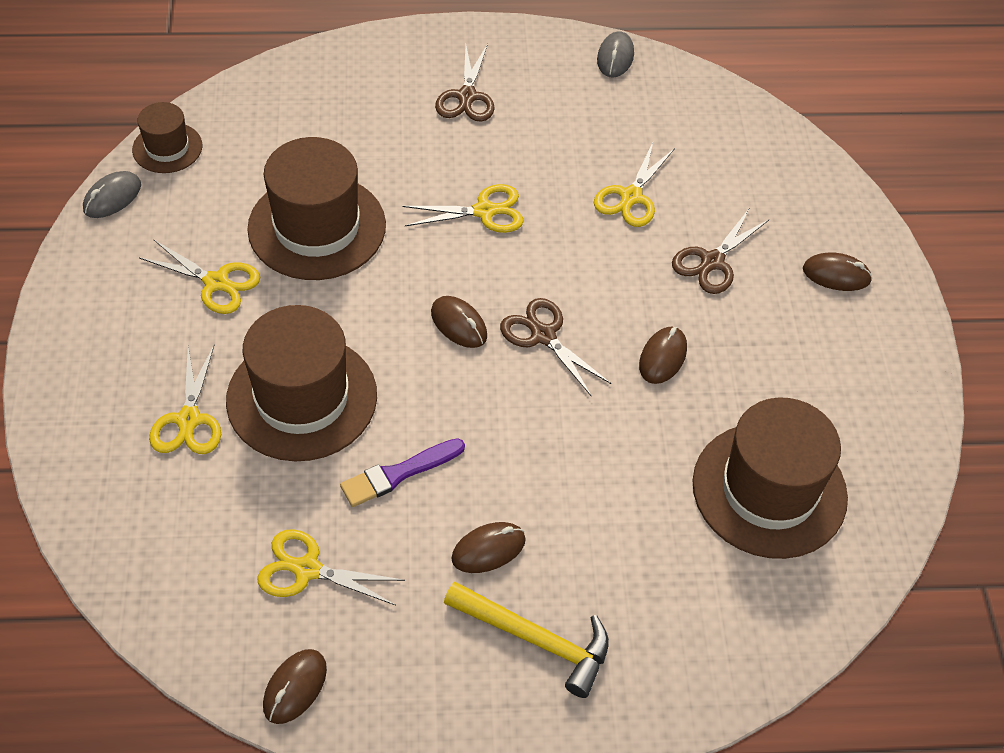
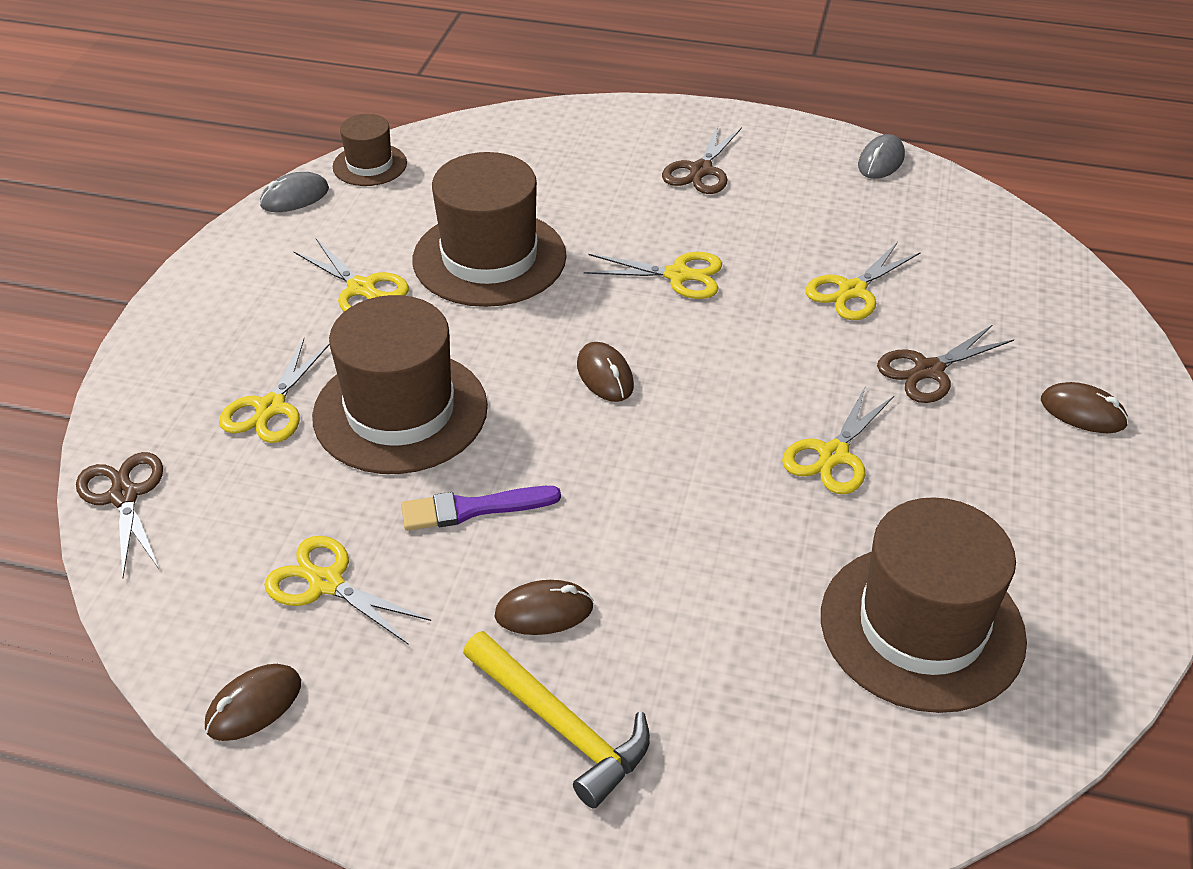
camera: 20 degrees right, 10 degrees down
(543, 335) = (697, 405): brown scissors -> brown scissors (124, 496)
(662, 357) = (833, 455): brown mouse -> yellow scissors

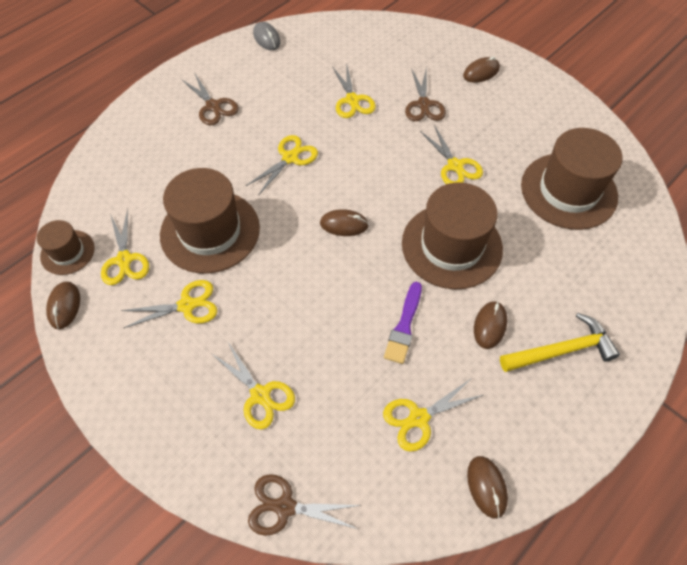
camera: 60 degrees left, 15 degrees up
(295, 197) = (64, 306): grey mouse -> brown mouse
(391, 210) = (124, 260): none -> yellow scissors
(400, 411) = (308, 329): brown hat -> brown hat (451, 246)

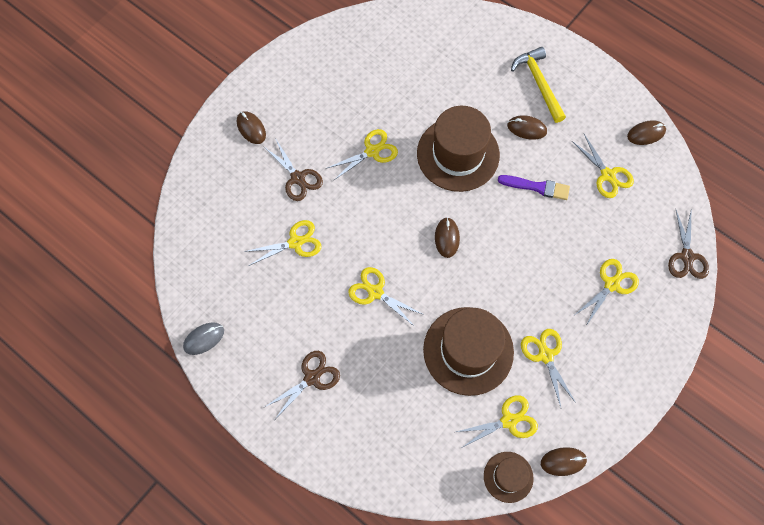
camera: 95 degrees left, 10 degrees up
(424, 104) = (298, 178): brown scissors -> brown scissors turned 60 degrees clockwise
(568, 191) = (391, 67): brown hat -> none

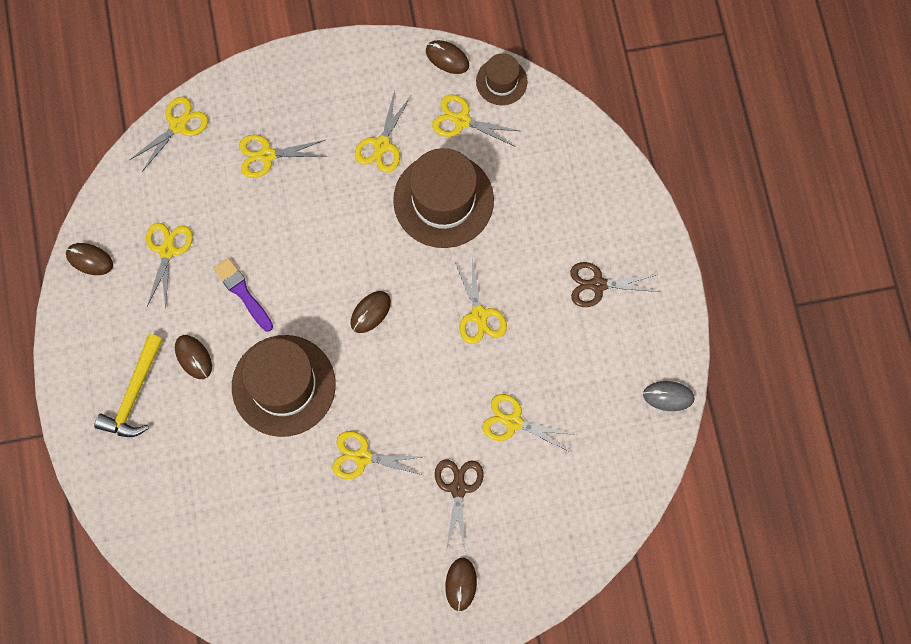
camera: 140 degrees left, 5 degrees up
(687, 256) = (178, 125): brown scissors -> yellow scissors

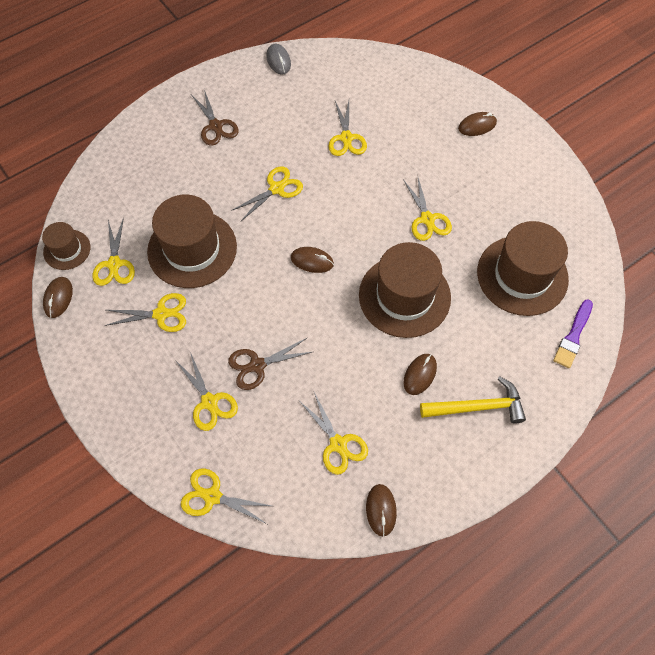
camera: 115 degrees left, 10 degrees down
(167, 250) = (338, 444): yellow scissors -> yellow scissors turned 105 degrees counterclockwise
(242, 292) = (344, 363): purple brush -> purple brush (573, 336)
(245, 520) = (522, 275): none -> brown hat
(458, 488) = (413, 152): brown scissors -> brown scissors (257, 365)

